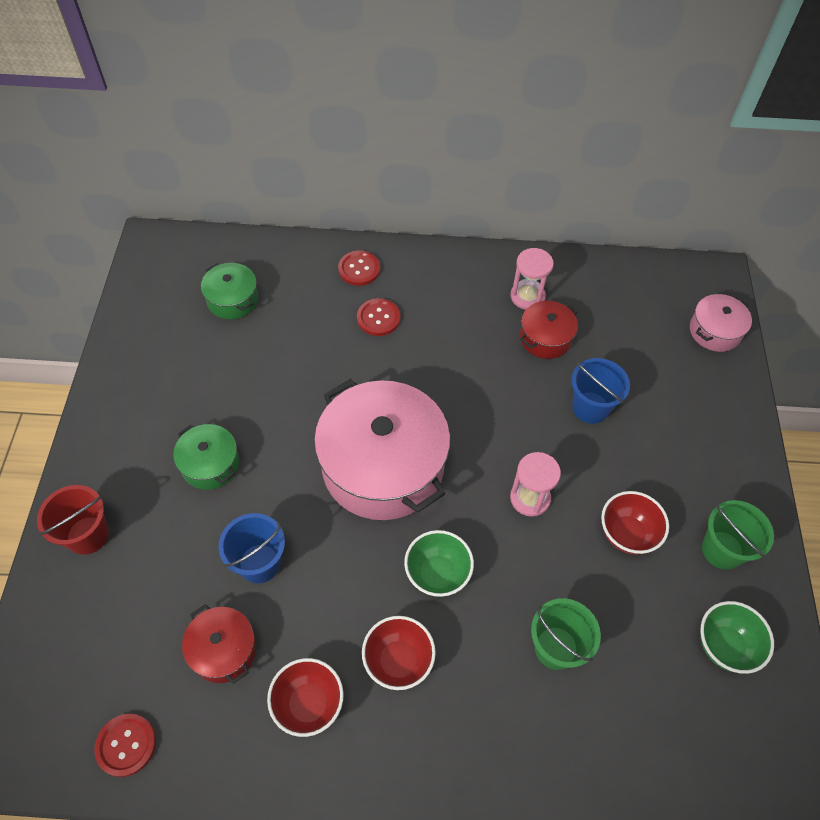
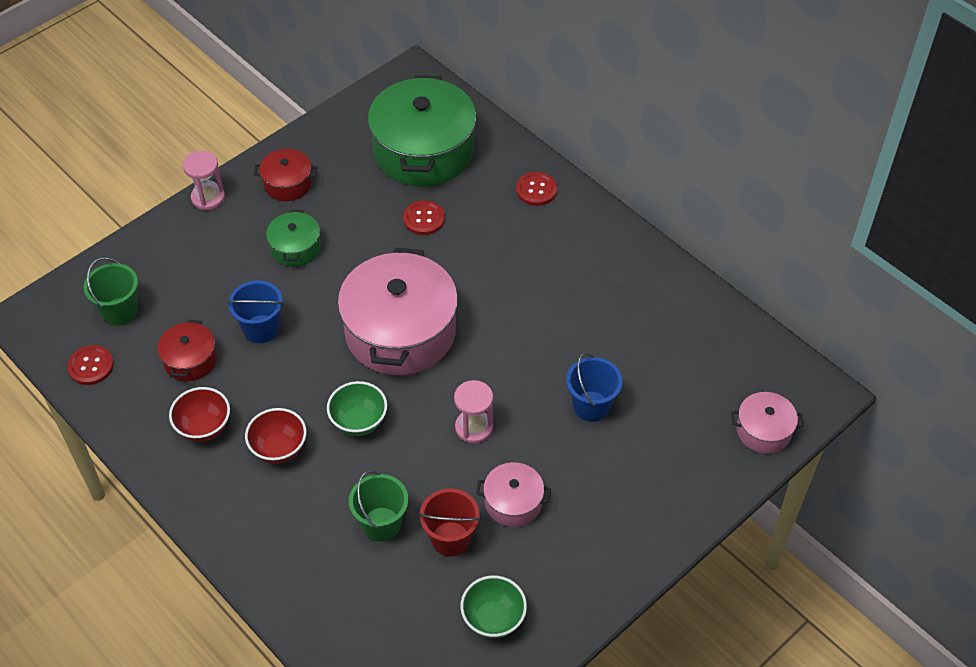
camera: 45 degrees right, 5 degrees down
(88, 535) = (184, 236): red bucket -> red bucket (450, 539)
(232, 300) = (424, 151): green pot -> green pot, size x2.10
(378, 318) = (510, 234): red button -> red button (424, 219)
(527, 296) = (641, 297): pink hourglass -> pink hourglass (208, 197)
(545, 338) = (617, 336): red pot -> red pot (287, 183)
(627, 534) = (513, 502): red bowl -> pink pot
(722, 550) = (568, 567): green bucket -> green bucket (120, 311)

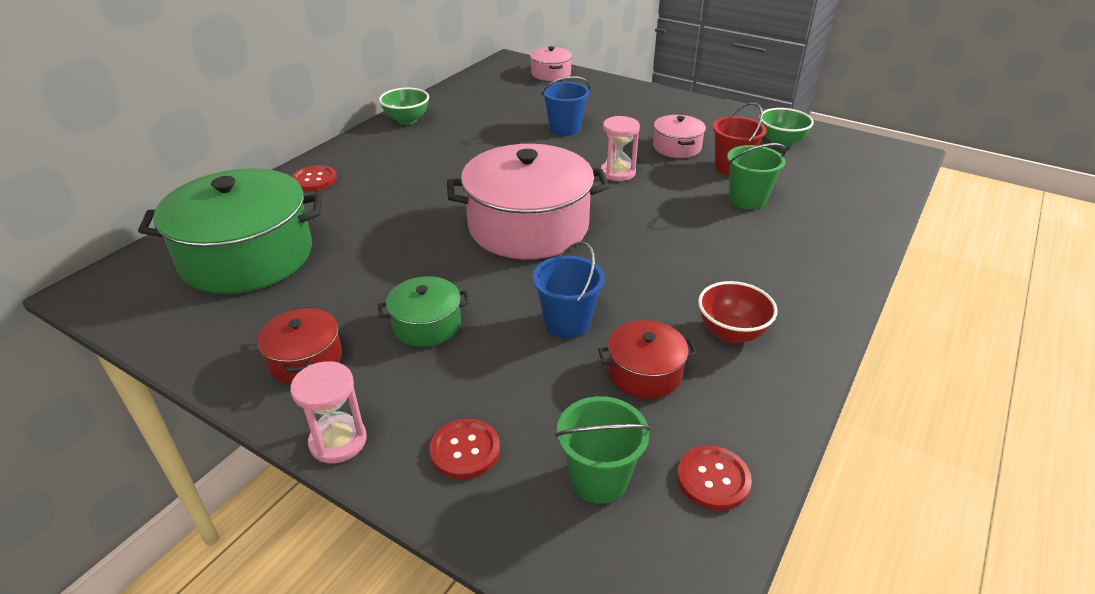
camera: 105 degrees left, 15 degrees down
(279, 449) = (717, 272): red bowl -> none
(359, 422) = (651, 230): green bowl -> green bowl (407, 120)
(424, 219) = (363, 238): red button -> red button (465, 450)

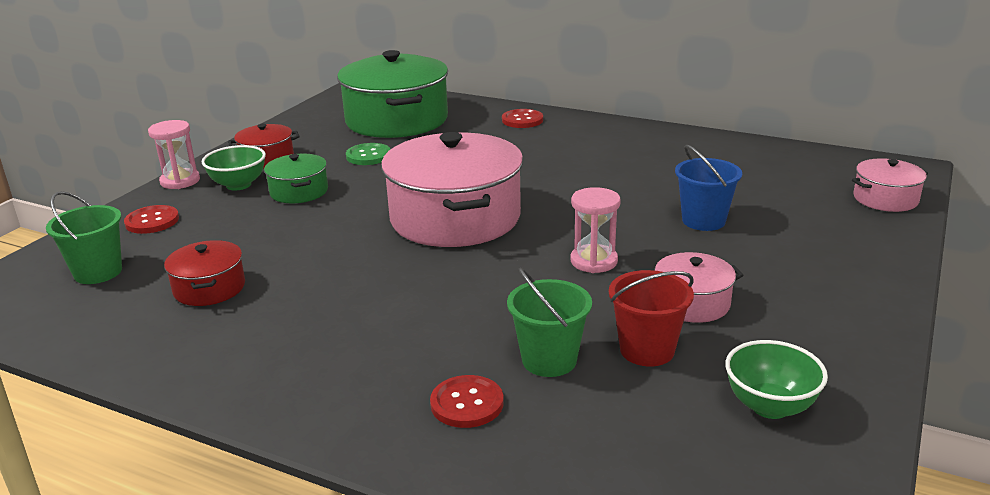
camera: 85 degrees right, 10 degrees down
(349, 276) = (368, 156): none -> green button
(407, 120) = (669, 137): green bowl -> green bowl (238, 185)
(567, 323) = (289, 248): blue bucket -> none
(713, 479) = (70, 321): red button -> red button (467, 403)
(731, 333) = (255, 336): red bowl -> none

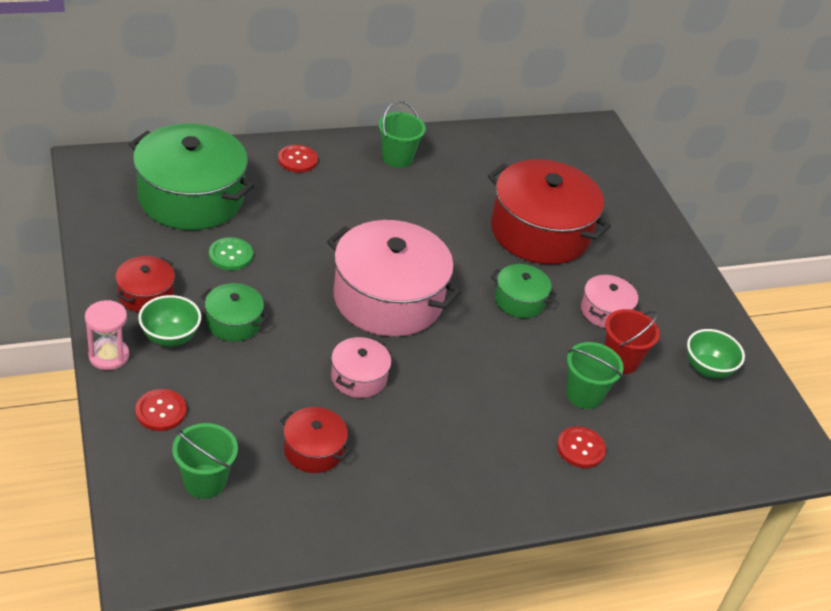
camera: 50 degrees left, 15 degrees up
(594, 261) = (519, 300): pink hourglass -> green pot
(621, 138) = (397, 158): none -> green bucket
(703, 221) = (540, 232): blue bucket -> red pot
(885, 199) = (613, 166): pink pot -> pink pot (359, 377)

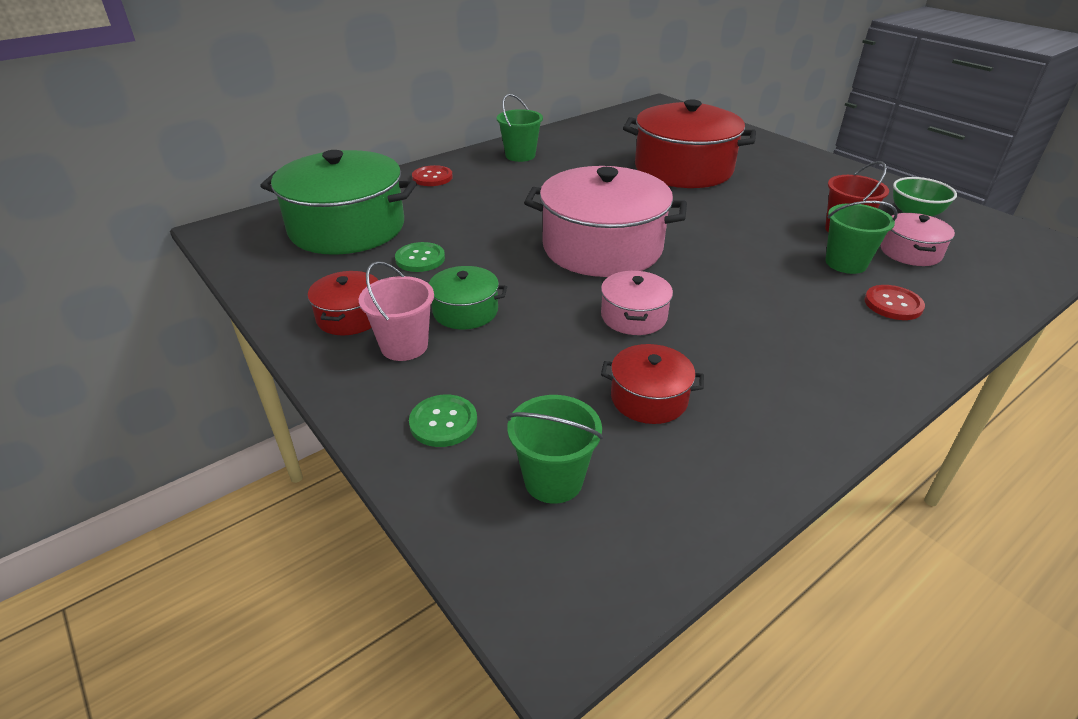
camera: 15 degrees left, 5 degrees down
(109, 356) = (341, 387): pink hourglass -> none
(161, 411) = (443, 422): red button -> green button
(170, 337) = (404, 346): green bowl -> pink bucket
(519, 300) = (717, 215): green pot -> none
(605, 311) = (792, 202): pink pot -> pink pot (910, 252)

